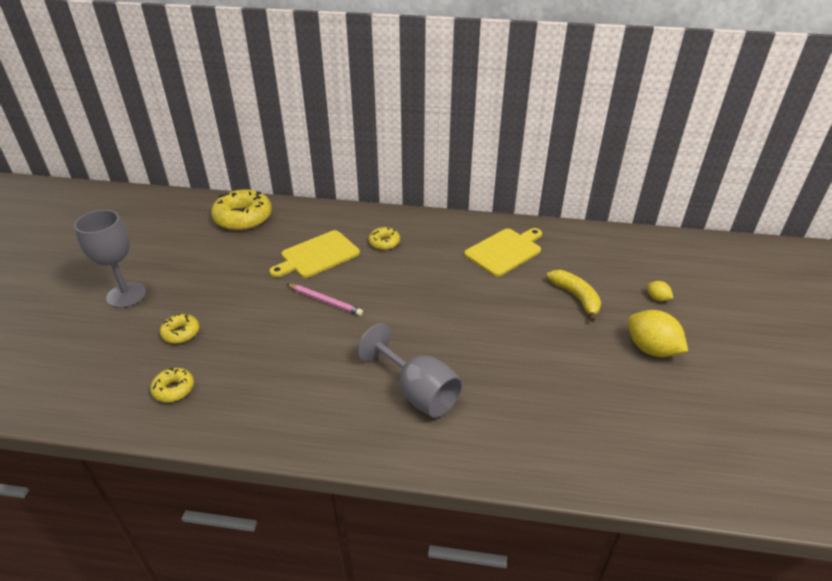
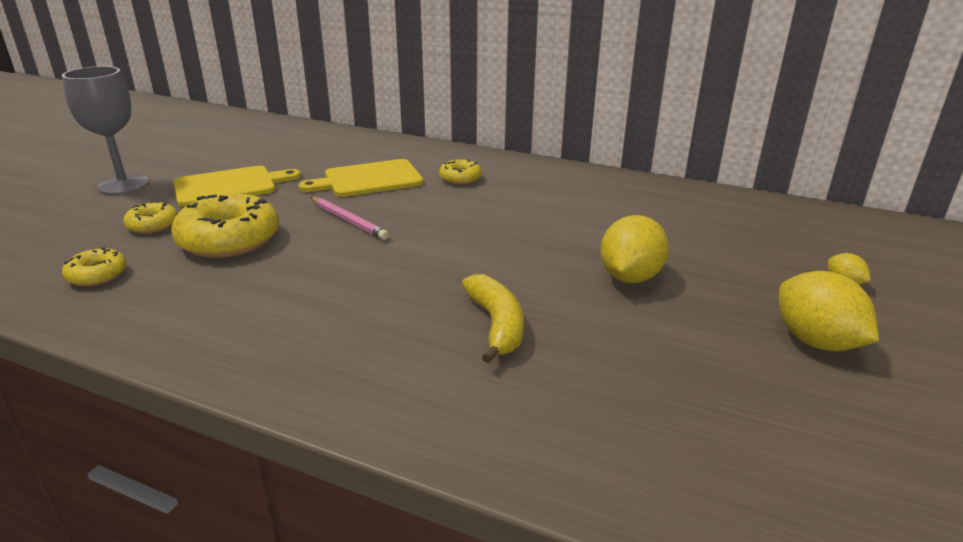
camera: 15 degrees right, 10 degrees down
(243, 218) = (306, 140): yellow donut -> yellow donut (229, 239)
(418, 392) = (411, 331): grey goblet -> none
(505, 251) = (620, 204): yellow cutting board -> yellow cutting board (230, 186)
(533, 318) = (630, 277): none -> yellow lemon
(576, 297) = (708, 264): yellow banana -> yellow banana (497, 325)

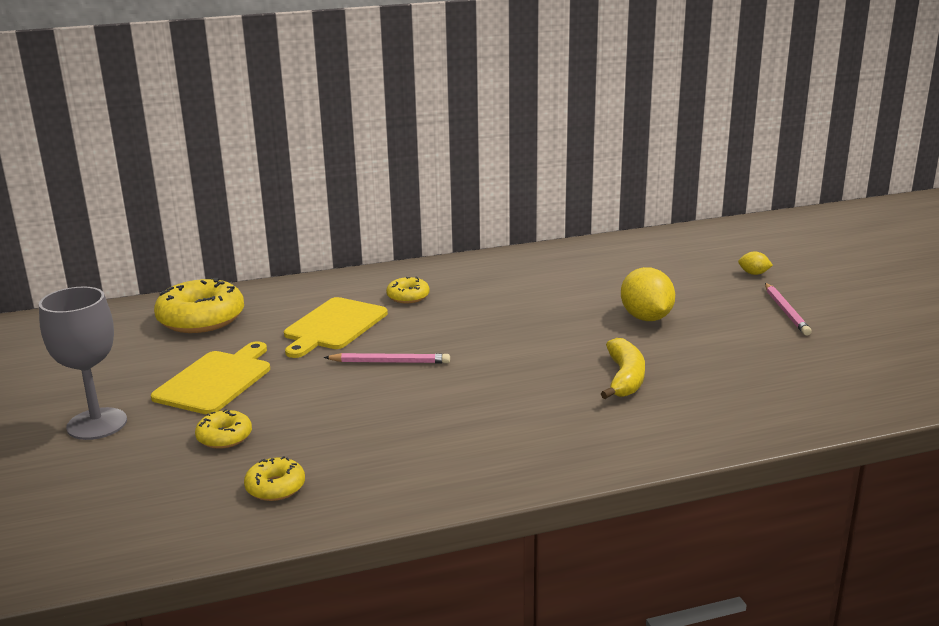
camera: 40 degrees left, 5 degrees down
(229, 239) = (324, 416): yellow donut -> yellow donut (201, 319)
(497, 325) = (625, 378): yellow banana -> yellow banana turned 60 degrees clockwise
(815, 341) = (786, 311): yellow lemon -> pink pencil

